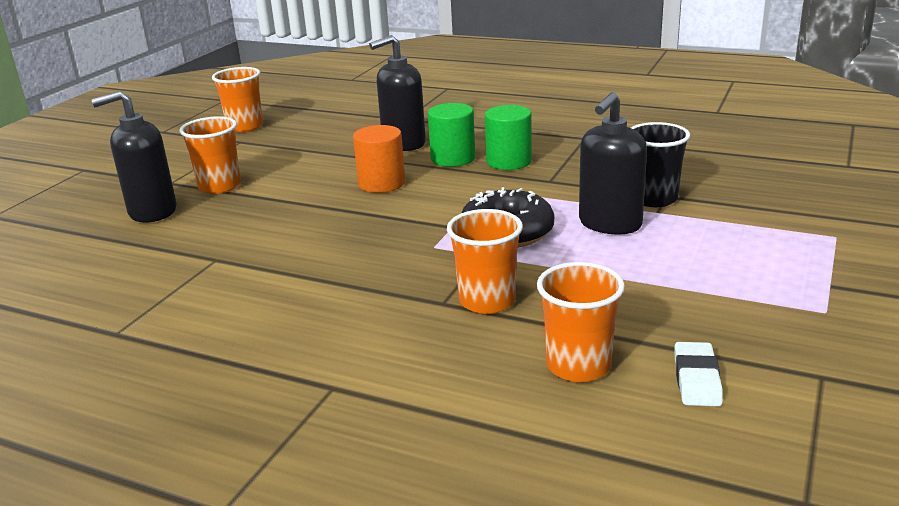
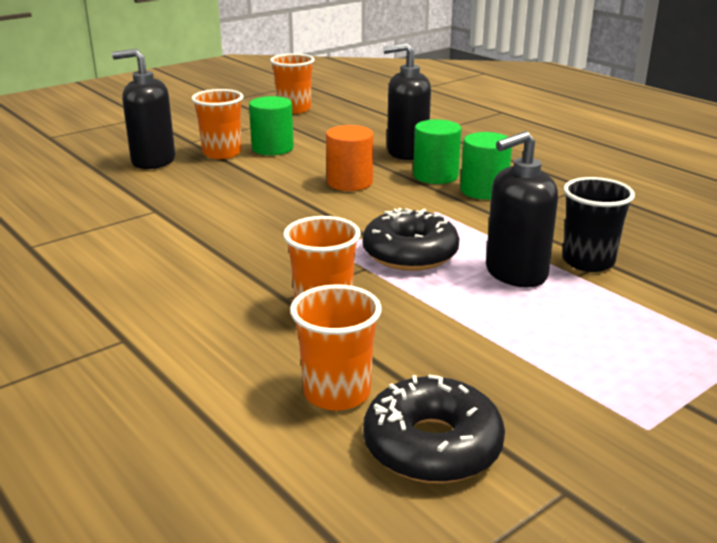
camera: 25 degrees right, 0 degrees up
(267, 169) = (272, 148): none -> green cylinder
(697, 379) = (432, 446): white eraser -> black donut

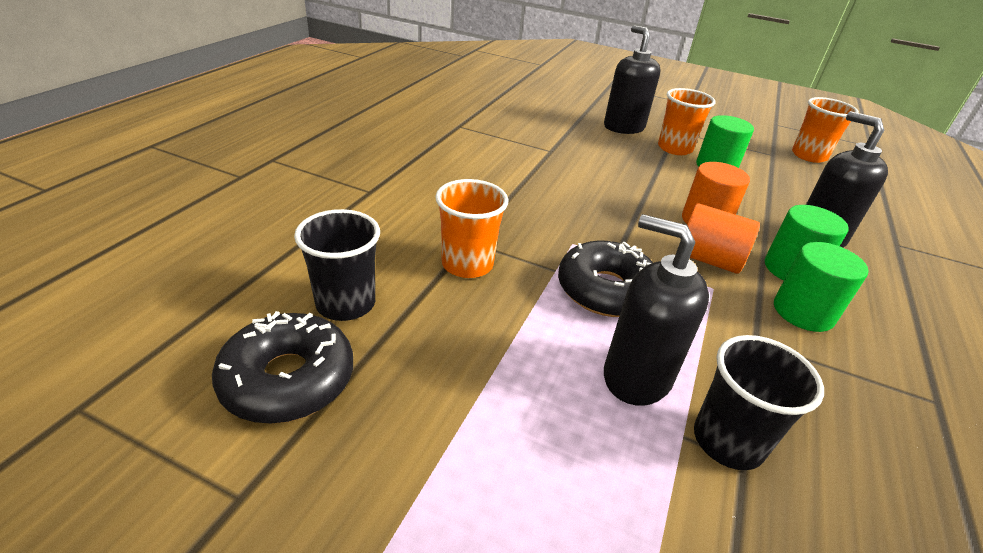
camera: 60 degrees right, 10 degrees up
(337, 393) = (346, 303): orange cup -> black cup
(401, 200) = (708, 259): none -> orange cylinder

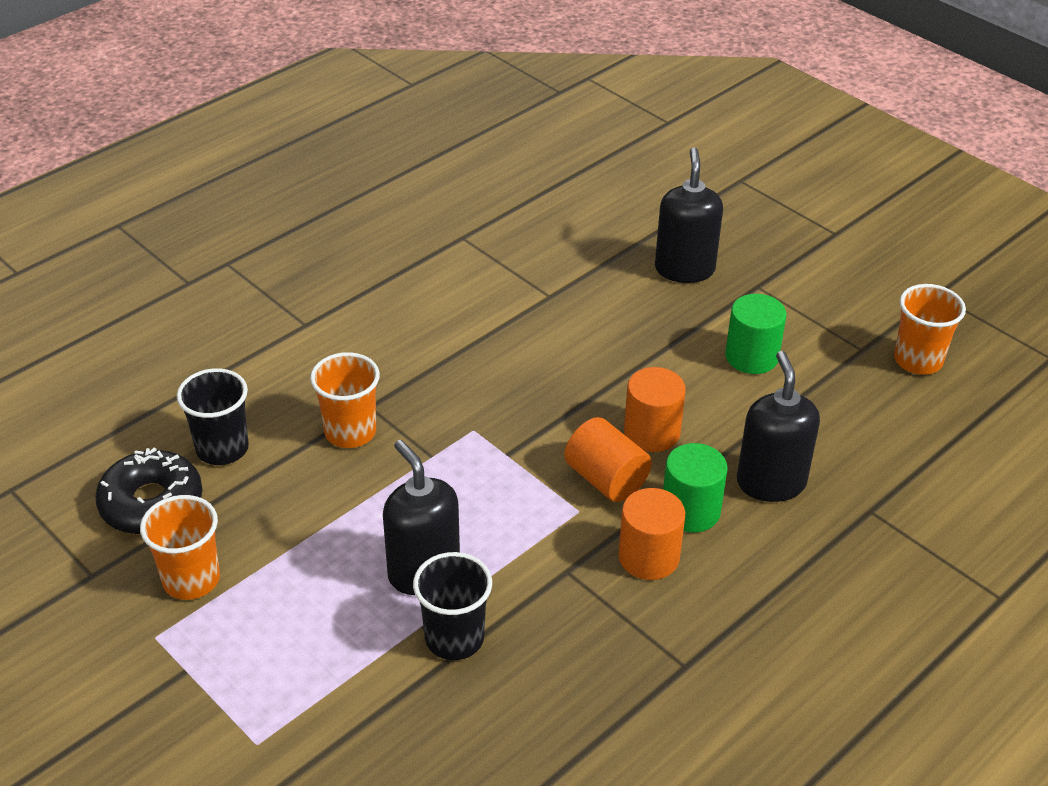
camera: 25 degrees right, 5 degrees up
(606, 290) = (464, 488): black donut -> none
(674, 148) = (723, 317): orange cup -> orange cup (191, 579)
(803, 312) = (648, 557): green cylinder -> orange cylinder

